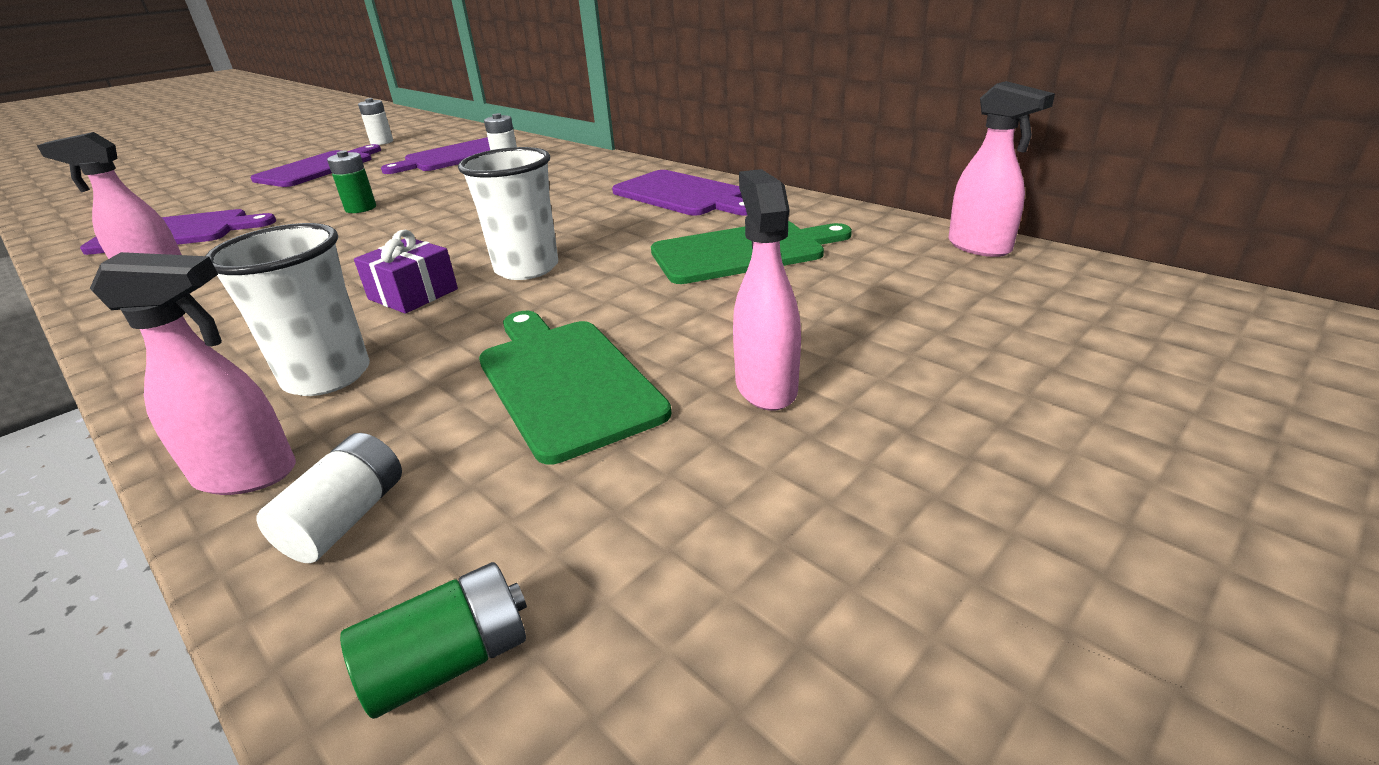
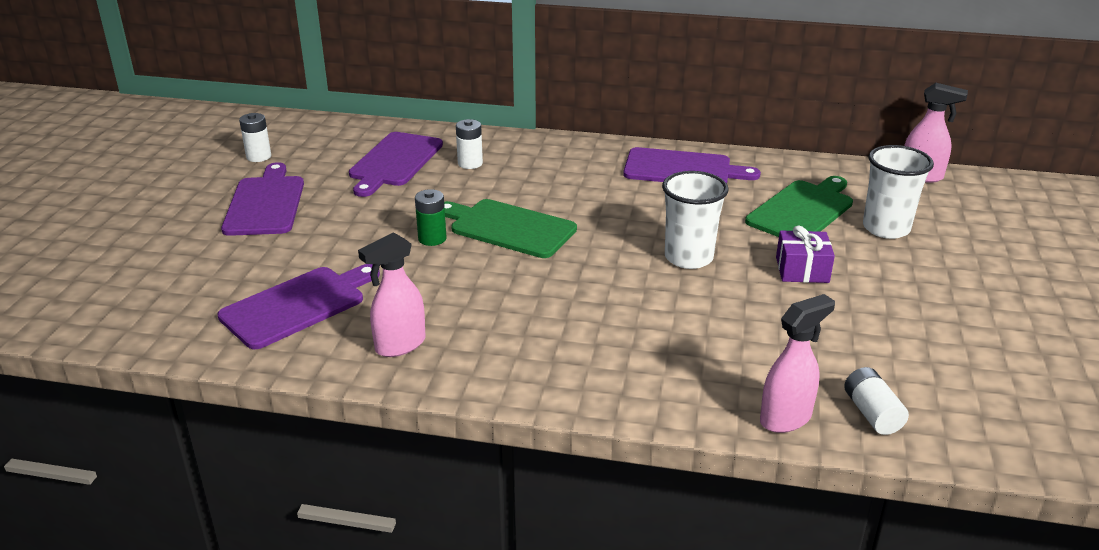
camera: 35 degrees left, 0 degrees up
(327, 376) = (714, 362): white cup -> white cup (886, 228)
(413, 294) = (650, 297): purple gift -> purple gift (802, 270)
(450, 661) = (1002, 434): green battery -> none
(565, 381) = (847, 320): green cutting board -> green cutting board (508, 228)
(765, 387) = (941, 291): pink spray bottle -> none

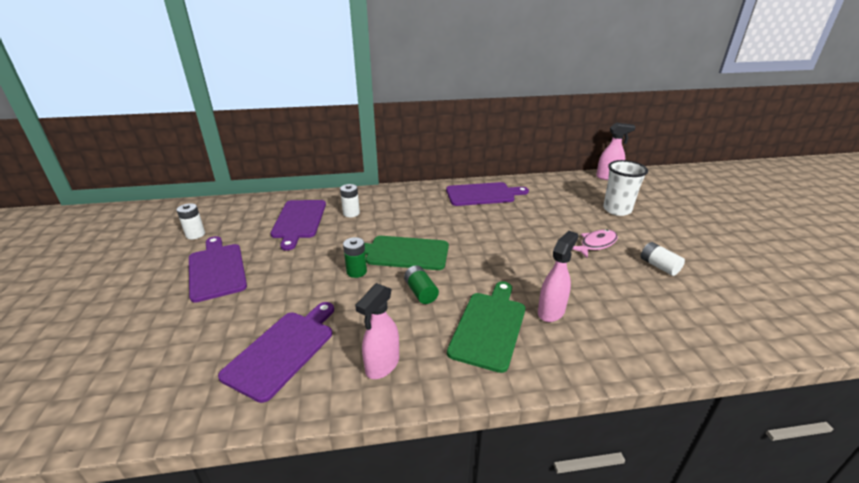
camera: 20 degrees left, 0 degrees up
(499, 279) = (421, 292): none -> green battery
(688, 258) = (528, 250): white cup -> none
(786, 418) = (673, 352): pink spray bottle -> pink spray bottle (551, 311)
(802, 210) = (566, 207): green cutting board -> green cutting board (489, 327)
(802, 270) = (596, 244): purple gift -> pink fish
(872, 413) = (714, 334): white battery -> white battery (659, 266)

